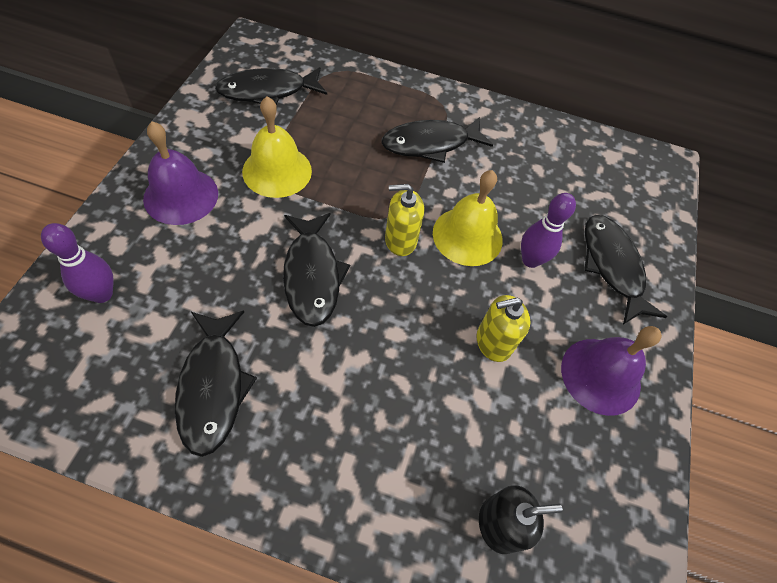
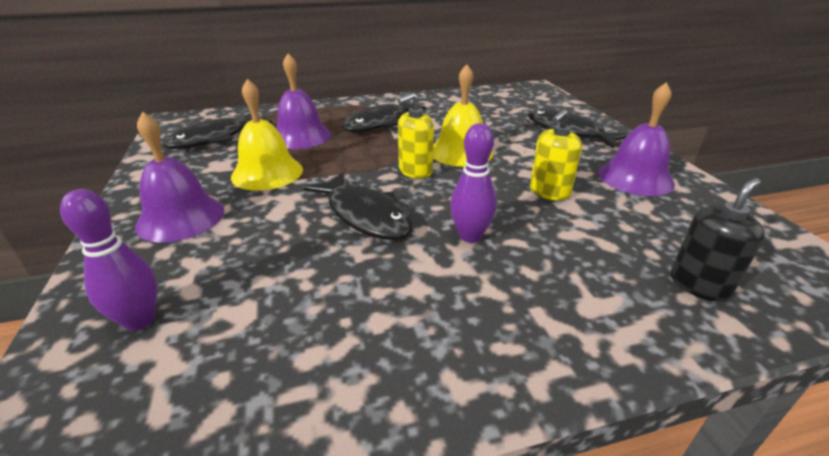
camera: 25 degrees left, 25 degrees down
(213, 386) = (347, 329): black fish -> none
(341, 127) = (301, 136): none -> purple bell
(530, 260) = (517, 147): purple bowling pin -> purple bowling pin (470, 236)

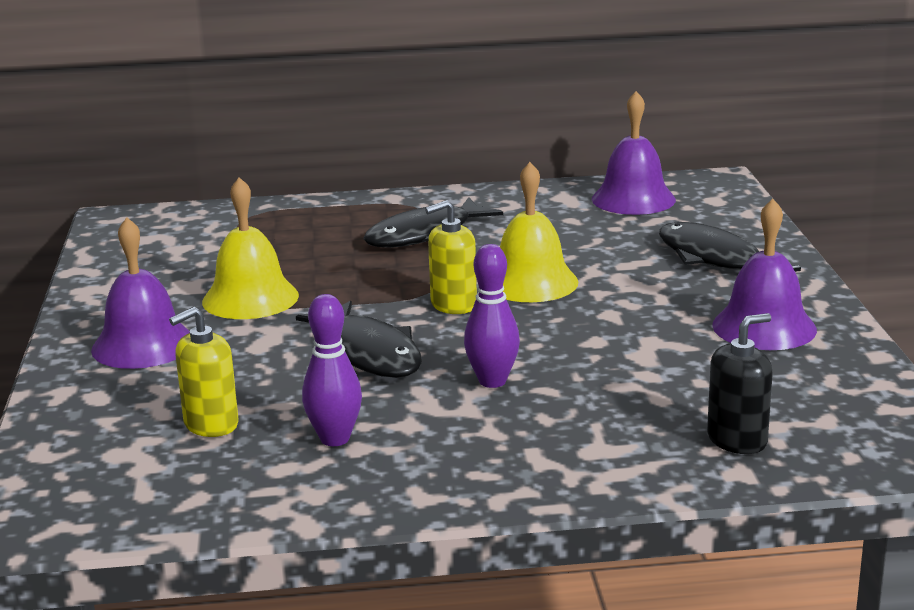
camera: 10 degrees right, 10 degrees down
(140, 320) = (114, 432): purple bowling pin -> purple bowling pin (335, 439)
(215, 138) = (178, 249): black fish -> none
(301, 136) = (302, 250): purple bell -> purple bell (633, 199)
(549, 192) = (626, 339): yellow soap dispenser -> yellow soap dispenser (211, 424)

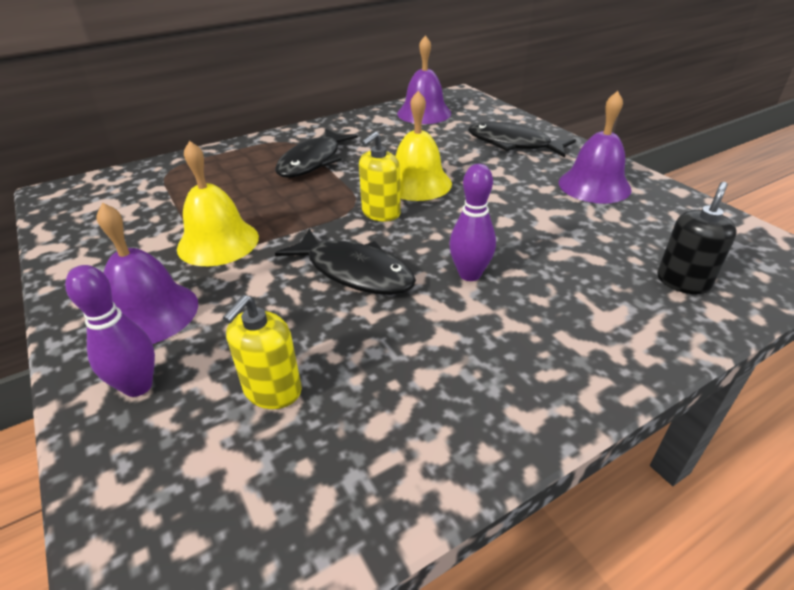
camera: 25 degrees left, 15 degrees up
(335, 439) = (398, 372): purple bowling pin -> purple bowling pin (138, 386)

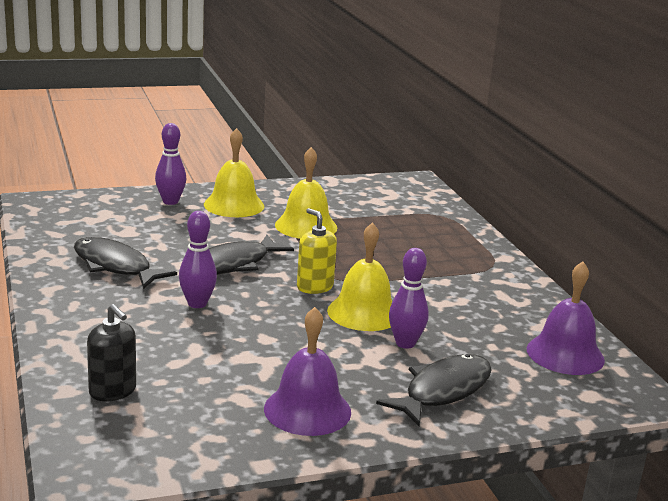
camera: 100 degrees right, 15 degrees down
(149, 313) = (234, 205): purple bell -> yellow bell
(272, 390) = (137, 230): yellow soap dispenser -> none
(313, 161) = (437, 272): black fish -> black fish (115, 266)
(457, 162) = (405, 343): none -> purple bowling pin

